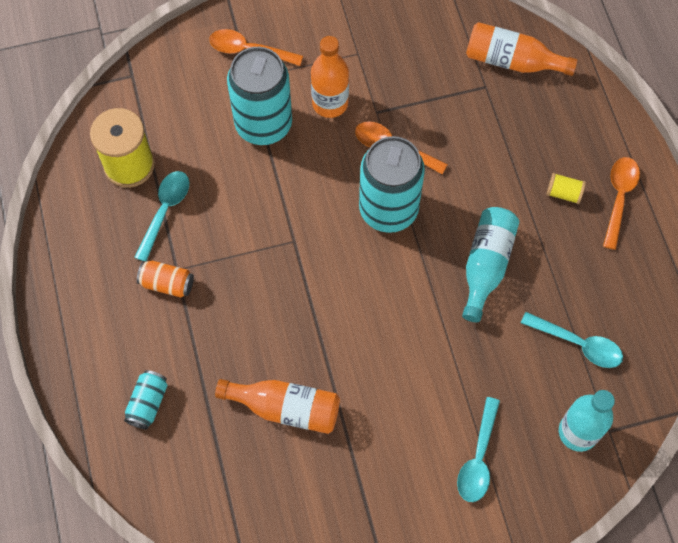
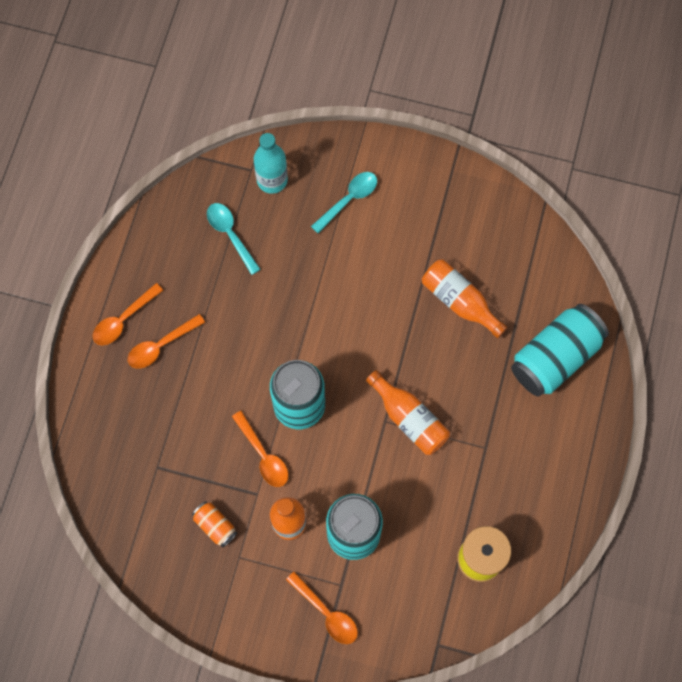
camera: 150 degrees left, 5 degrees up
(148, 403) = (555, 357): turquoise can -> turquoise can, size x2.16
(165, 211) = (470, 502): turquoise spoon -> none
(167, 283) = (498, 440): orange can -> orange can (215, 526)
(486, 265) = (255, 324): turquoise bottle -> none
(512, 61) = (120, 477): orange bottle -> orange bottle (409, 418)
(564, 193) = (161, 346): yellow spool -> orange spoon

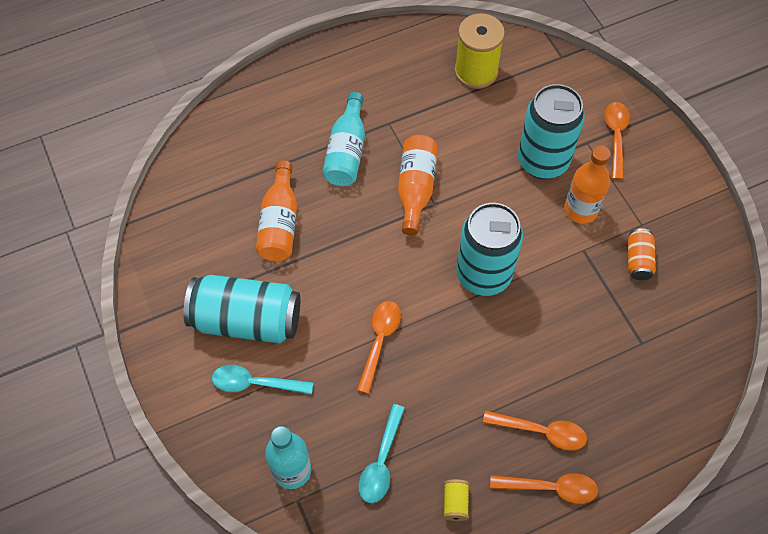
camera: 130 degrees left, 10 degrees down
(166, 256) = (455, 503): none -> yellow spool
(263, 455) = (549, 269): orange spoon -> orange spoon (379, 341)
(484, 395) = (346, 151): none -> turquoise bottle
(555, 357) = (269, 126): turquoise can -> turquoise can (246, 320)

